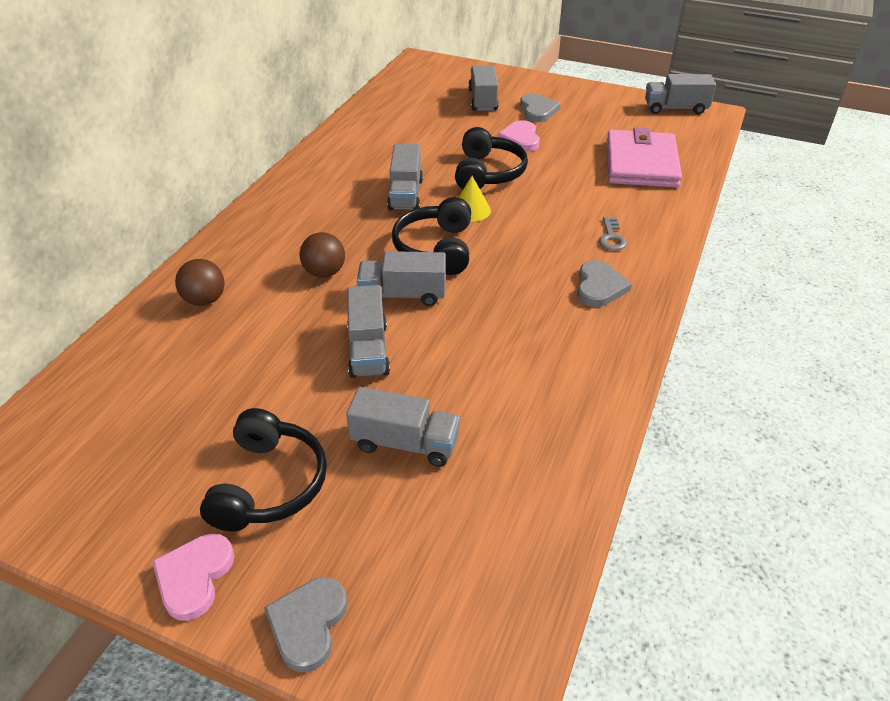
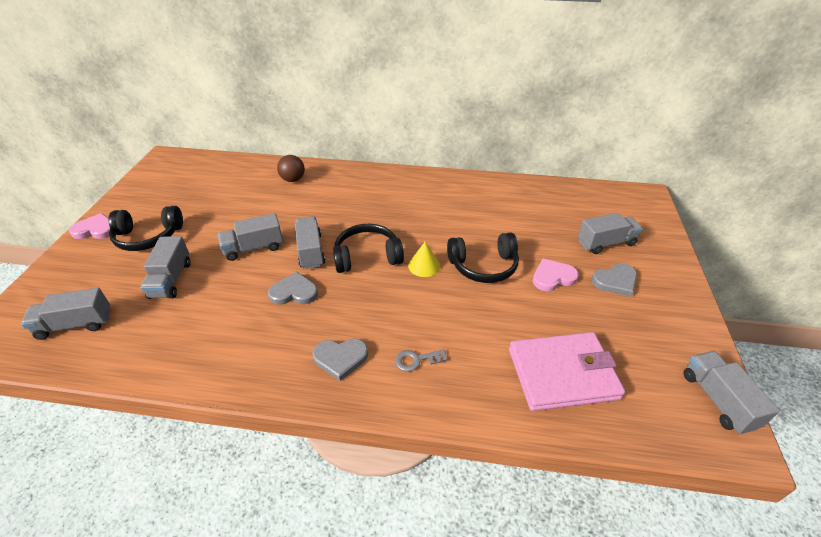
camera: 75 degrees right, 0 degrees up
(308, 624) = (55, 271): grey heart -> grey heart (294, 292)
(324, 272) = (327, 214): brown ball -> none
(405, 194) = (431, 229): grey truck -> grey truck (75, 324)

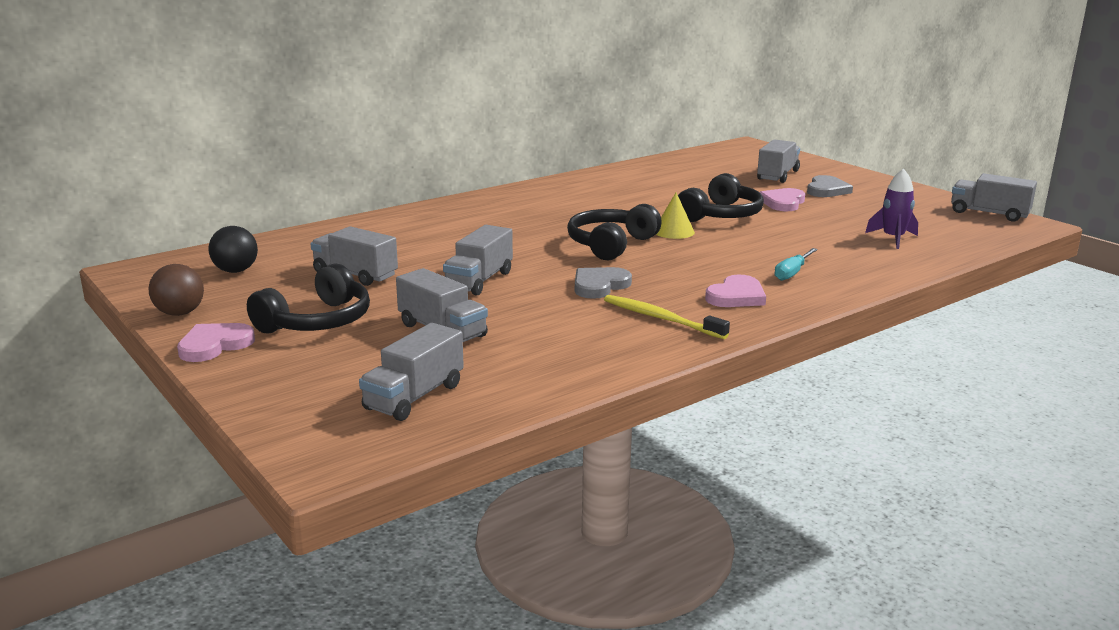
camera: 45 degrees left, 20 degrees down
(190, 178) = (236, 271): none -> black ball
(266, 347) = (661, 318): none -> yellow toothbrush
(293, 179) = (389, 230): brown ball -> brown ball (180, 313)
(311, 251) = (547, 261): grey truck -> grey truck (355, 274)
(340, 358) = (736, 296): grey heart -> pink heart
(416, 360) = (792, 273): grey key -> turquoise screwdriver
(562, 373) = (893, 239): pink wallet -> purple rocket

